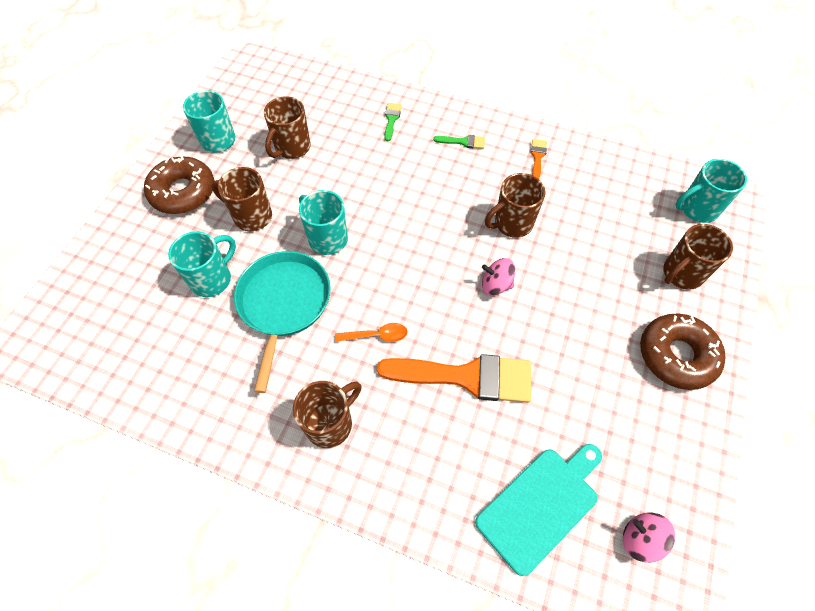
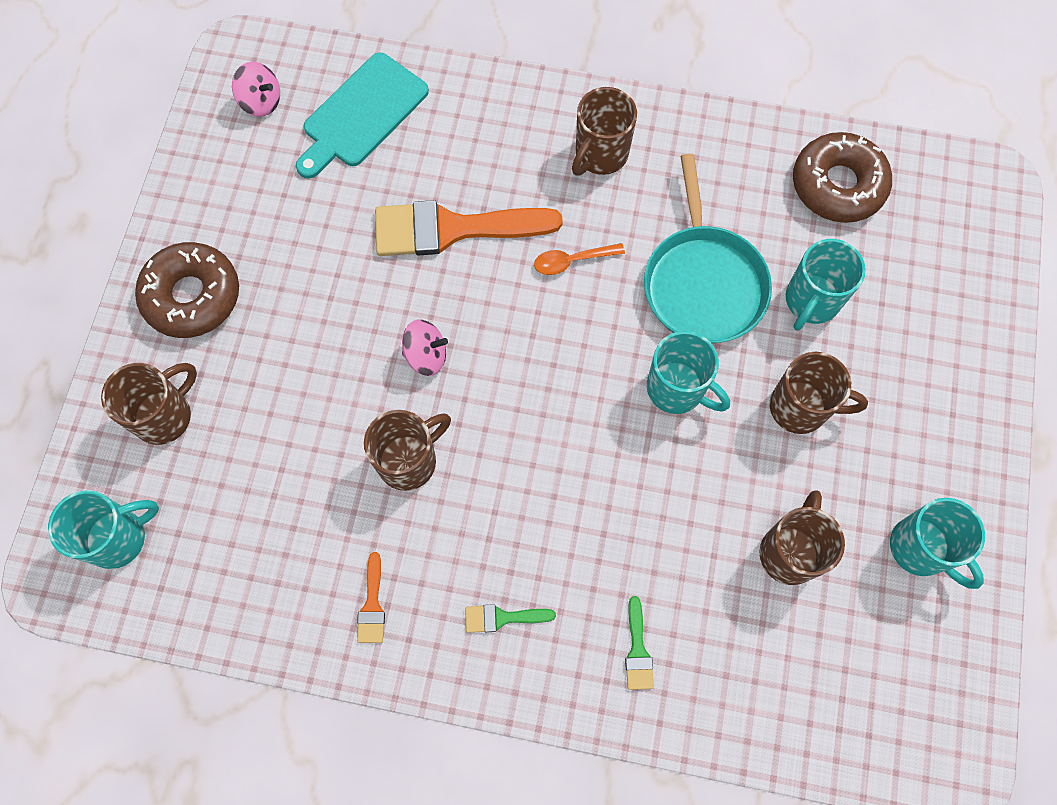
camera: 170 degrees right, 10 degrees up
(183, 192) = (922, 433): brown donut -> brown donut (837, 185)

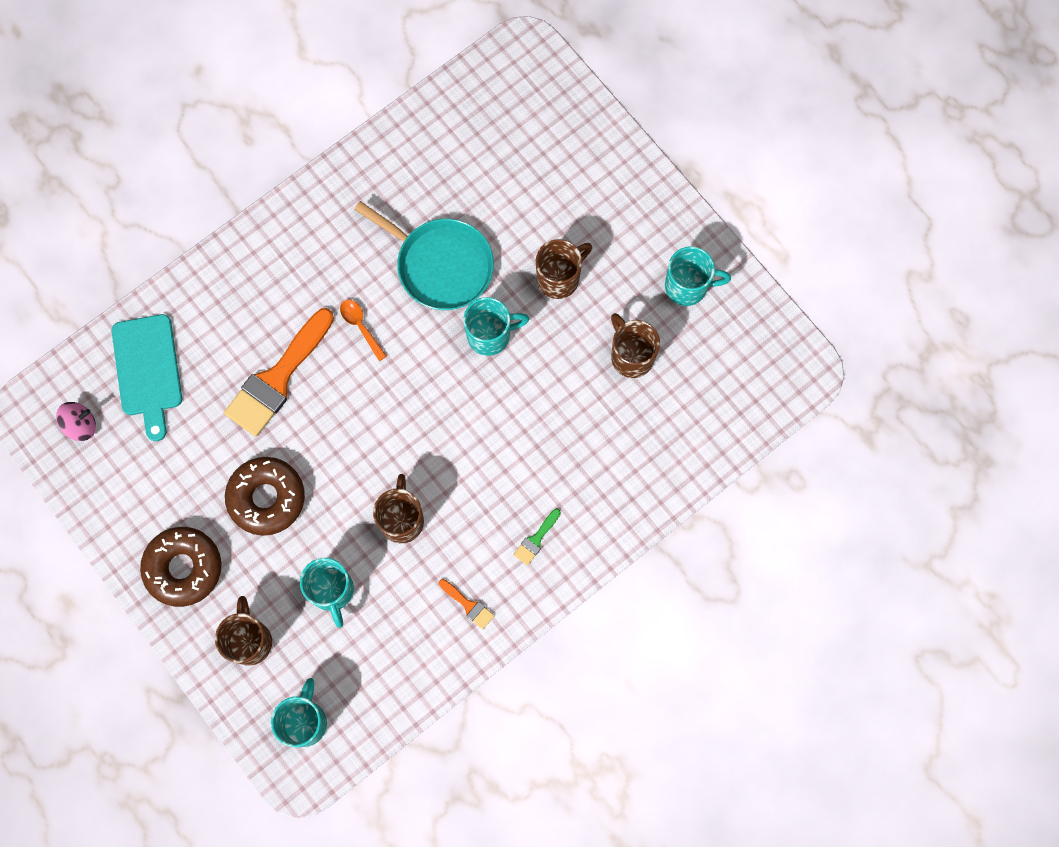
camera: 50 degrees left, 5 degrees up
(426, 355) = (346, 459): pink spinning top -> none
(572, 261) = (361, 326): orange spoon -> orange spoon turned 120 degrees clockwise
(600, 155) = (306, 252): brown mug -> none
(637, 650) = (614, 481): green brush -> none
(811, 301) = (504, 215): turquoise mug -> turquoise mug (332, 591)
(837, 185) = (448, 135): brown donut -> brown donut (266, 498)

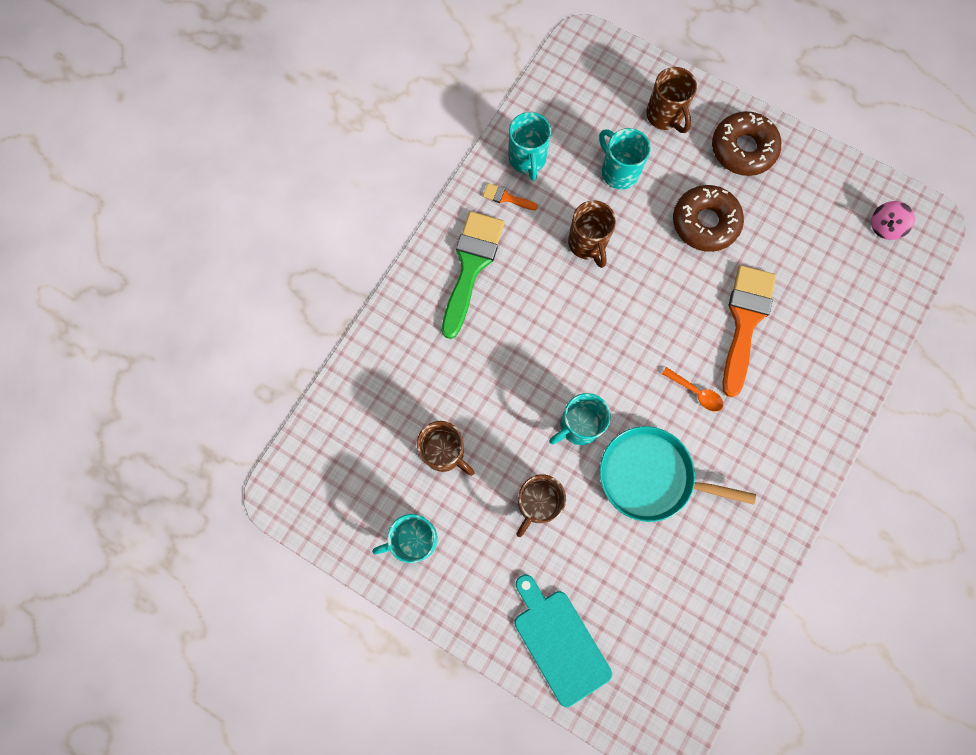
camera: 160 degrees right, 0 degrees up
(148, 370) = (856, 290): turquoise cutting board -> turquoise cutting board (559, 642)
(305, 721) = (596, 76): turquoise mug -> turquoise mug (527, 159)
(536, 539) = (471, 266): green brush -> green brush, size x2.34

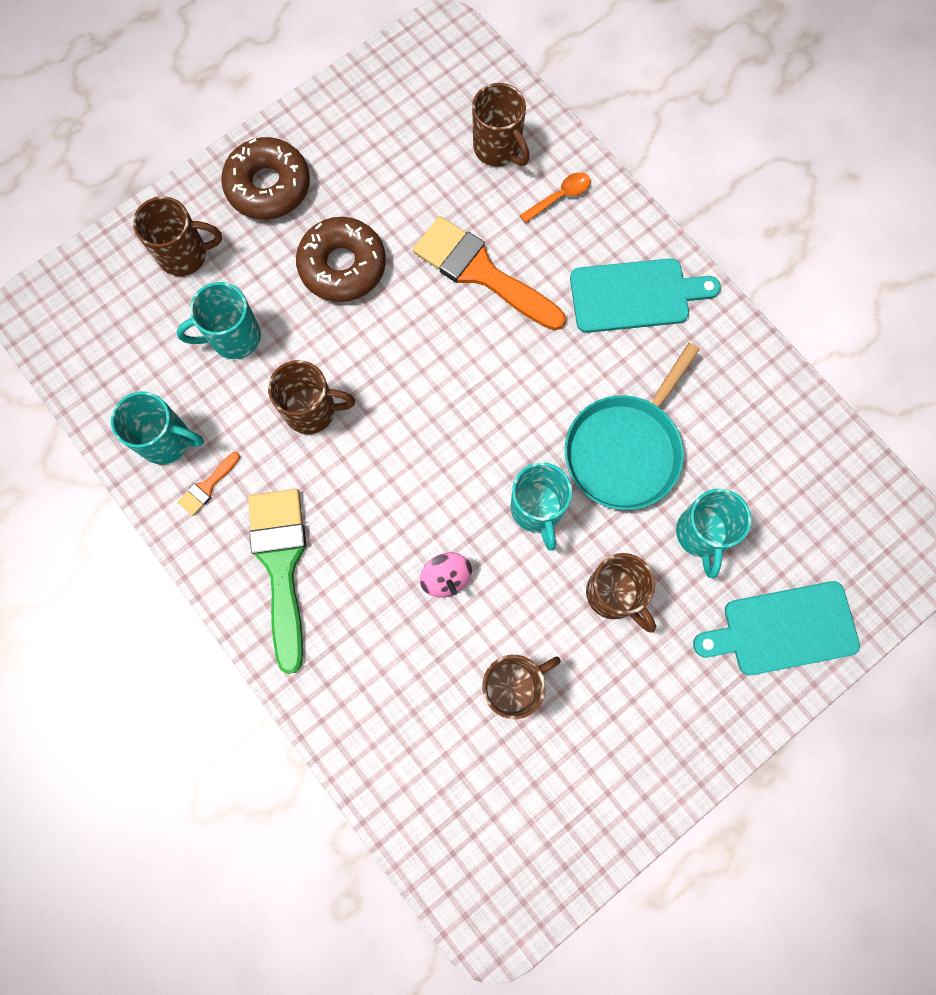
camera: 70 degrees left, 0 degrees up
(414, 539) = (609, 764): turquoise mug -> turquoise mug (701, 534)
(471, 266) = (281, 565): green brush -> green brush turned 45 degrees clockwise
(696, 392) = (545, 360): orange spoon -> orange spoon (560, 197)
(778, 443) = (635, 295): none -> turquoise cutting board
(852, 298) = (498, 149): none -> brown mug
(884, 227) = (428, 81): pink spinning top -> pink spinning top (446, 578)

